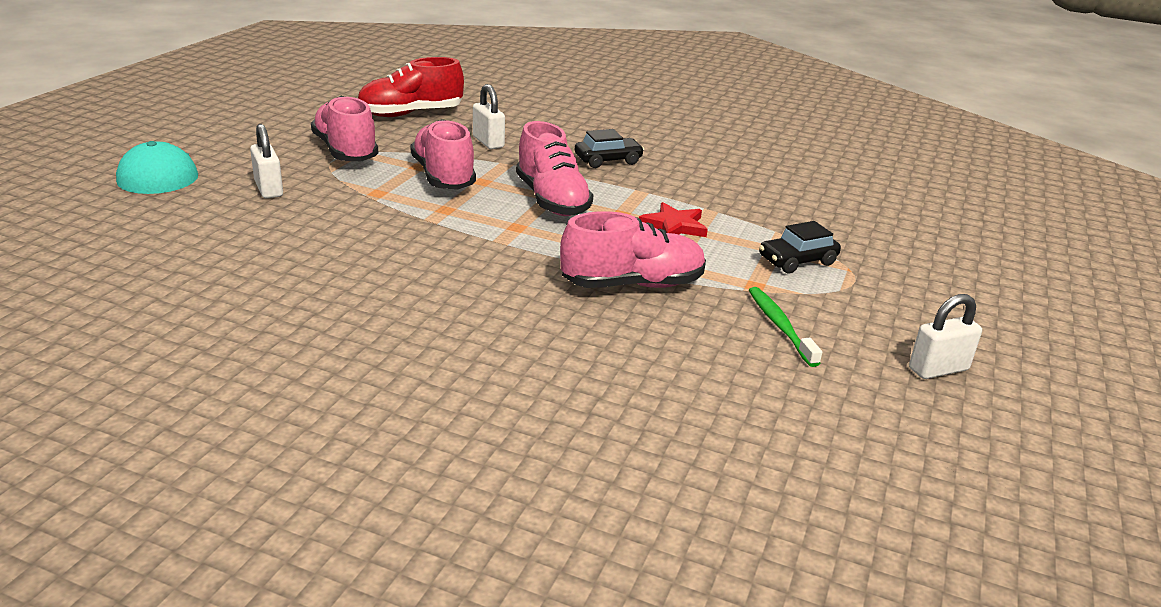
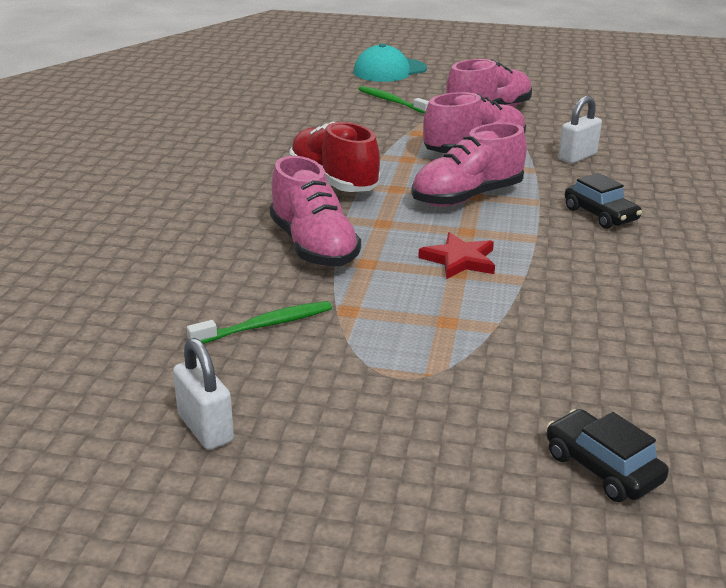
camera: 80 degrees right, 0 degrees up
(269, 189) = (391, 101): white padlock -> green toothbrush
(410, 114) = (605, 120): red shoe -> red shoe (333, 181)
(797, 261) = (425, 336): black car -> black car (602, 467)

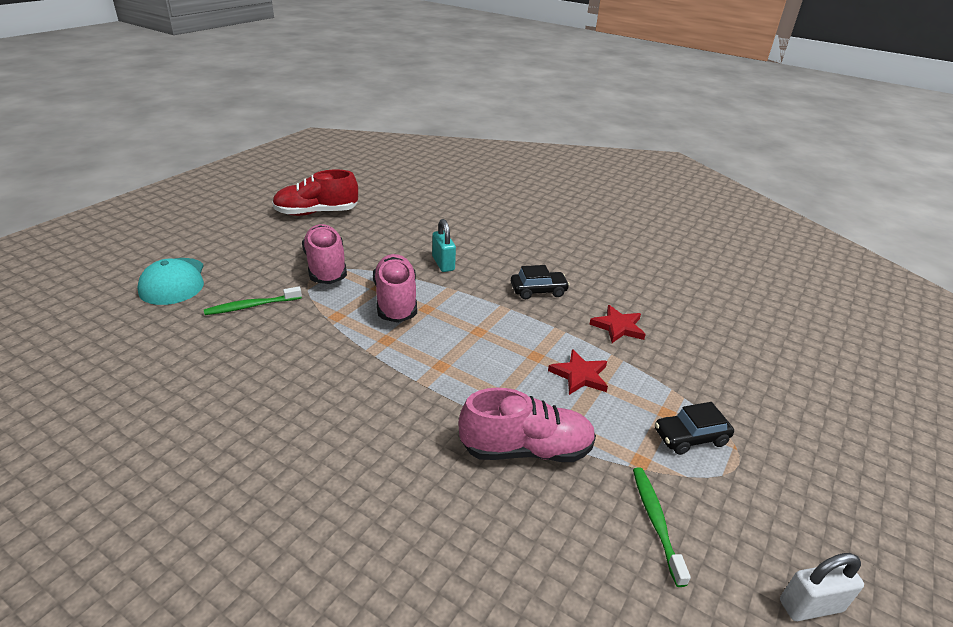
camera: 70 degrees left, 5 degrees up
(333, 181) = (401, 397): red shoe -> red shoe (316, 213)
(467, 197) = (479, 335): pink shoe -> none
(577, 157) = (443, 263): white padlock -> turquoise padlock
(590, 274) = (618, 327): none -> red star
(602, 467) = (833, 408): black car -> black car (690, 437)

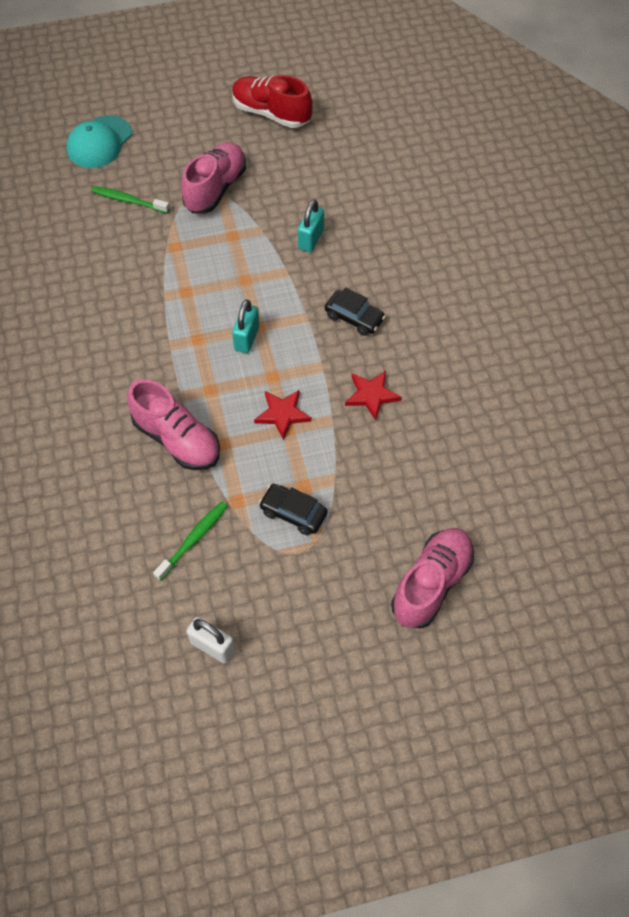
camera: 45 degrees right, 25 degrees up
(396, 301) = (230, 258): pink shoe -> pink shoe (431, 584)
(480, 343) = (247, 338): none -> turquoise padlock

